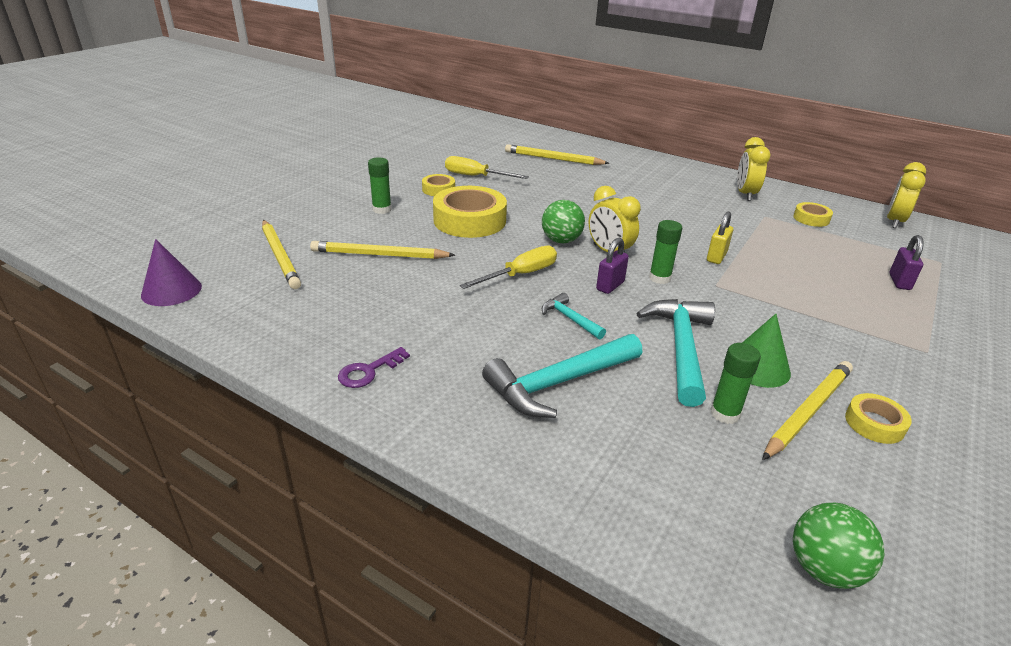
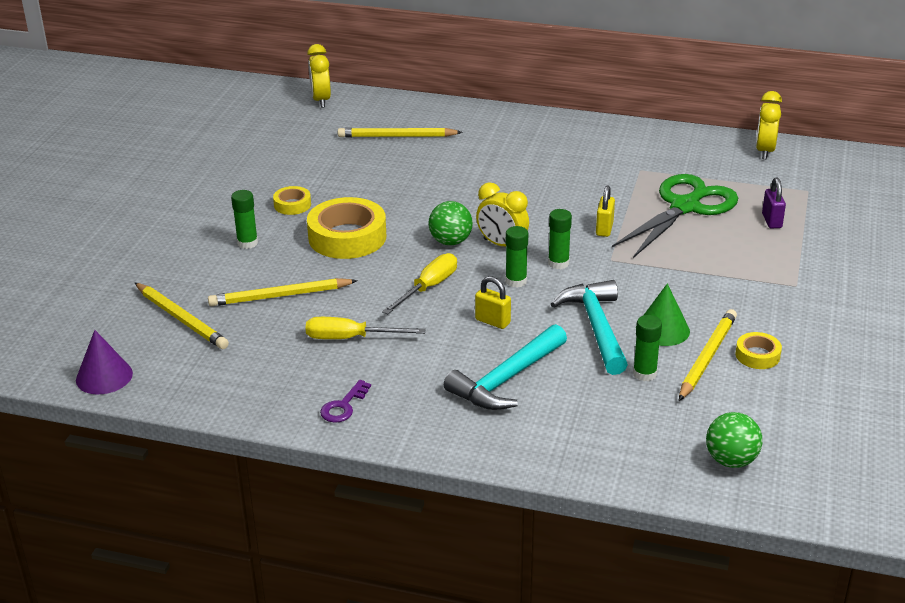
camera: 15 degrees left, 0 degrees up
(476, 176) = (323, 179): yellow screwdriver -> yellow screwdriver (350, 338)
(570, 319) = (492, 321): turquoise hammer -> yellow padlock
(610, 286) = (516, 281): purple padlock -> green glue stick
(745, 194) = (615, 145): yellow clock -> yellow clock (321, 100)
(805, 253) = (685, 207): none -> green scissors
(811, 218) = (685, 164): yellow tape -> none

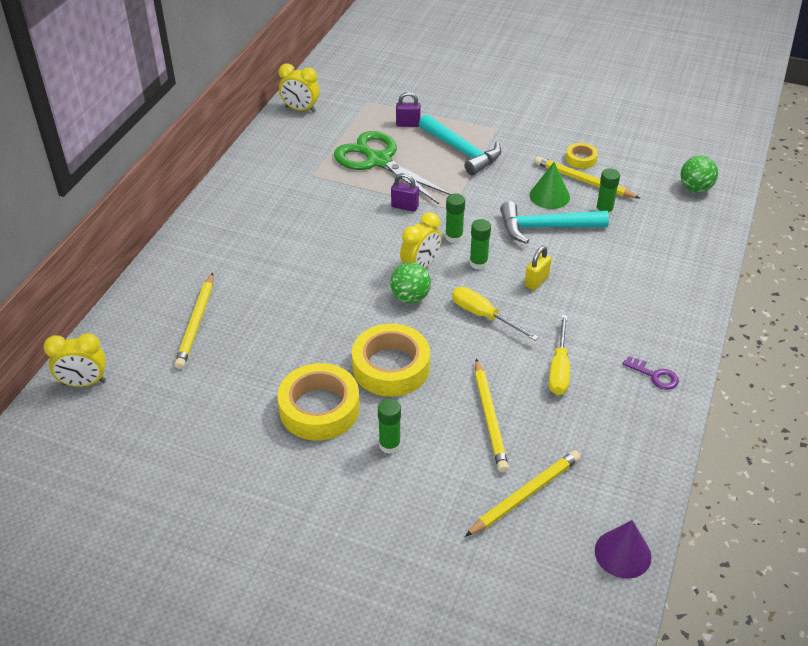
camera: 85 degrees left, 10 degrees up
(292, 205) = (319, 408): yellow tape -> yellow tape, size x2.02
(507, 379) = (614, 280): turquoise hammer -> turquoise hammer (461, 151)
(604, 229) = (404, 206): yellow padlock -> purple padlock

